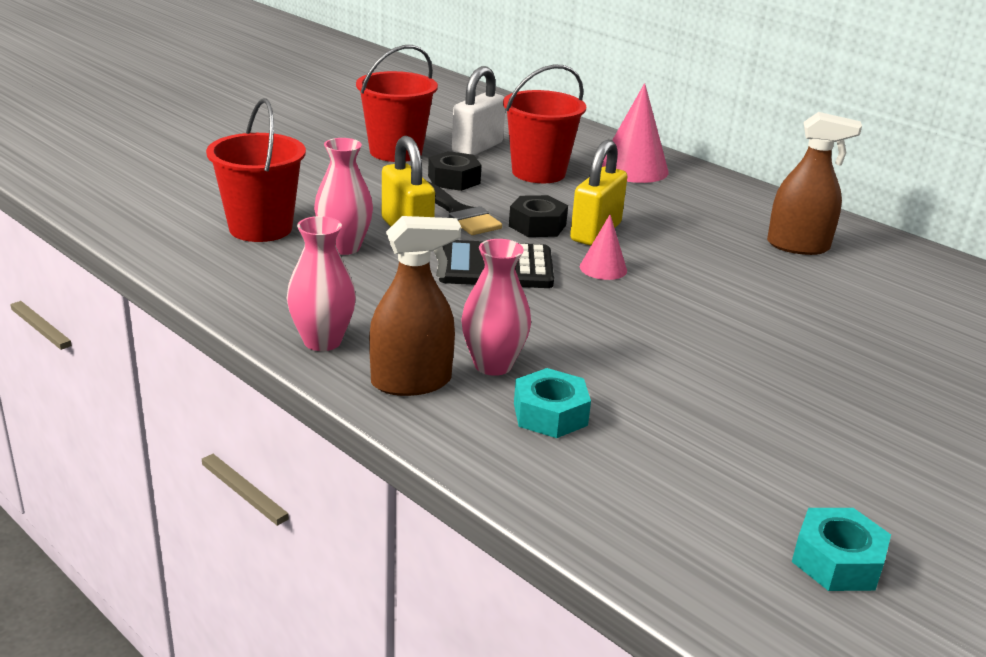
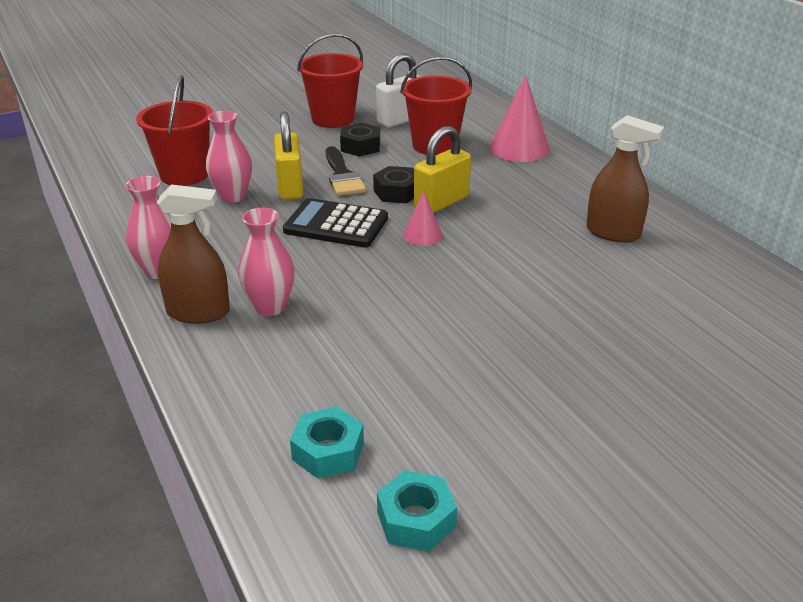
camera: 20 degrees right, 5 degrees up
(550, 414) = (282, 354): turquoise nut -> turquoise nut (328, 451)

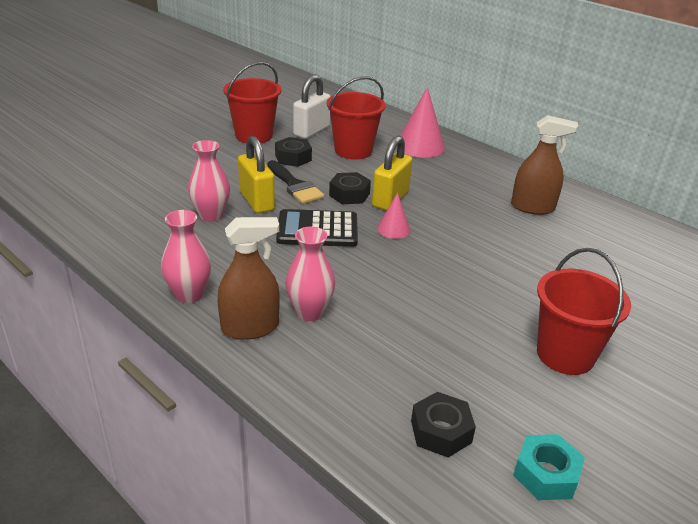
camera: 20 degrees left, 0 degrees up
(184, 175) = (153, 201): red bucket -> red bucket (565, 354)
(328, 451) = (441, 431): turquoise nut -> black nut

